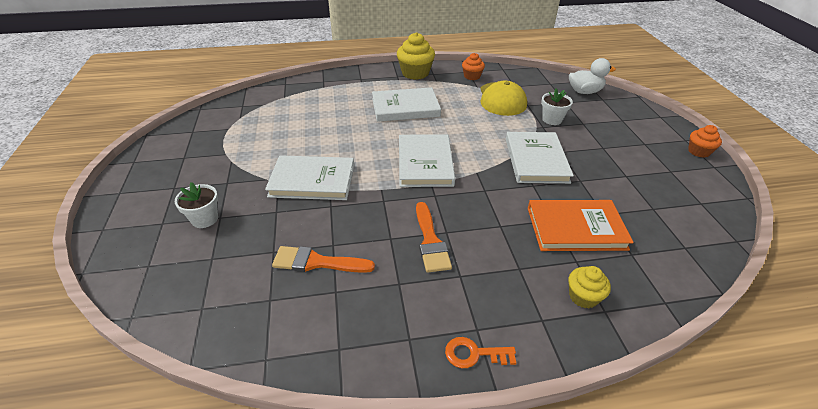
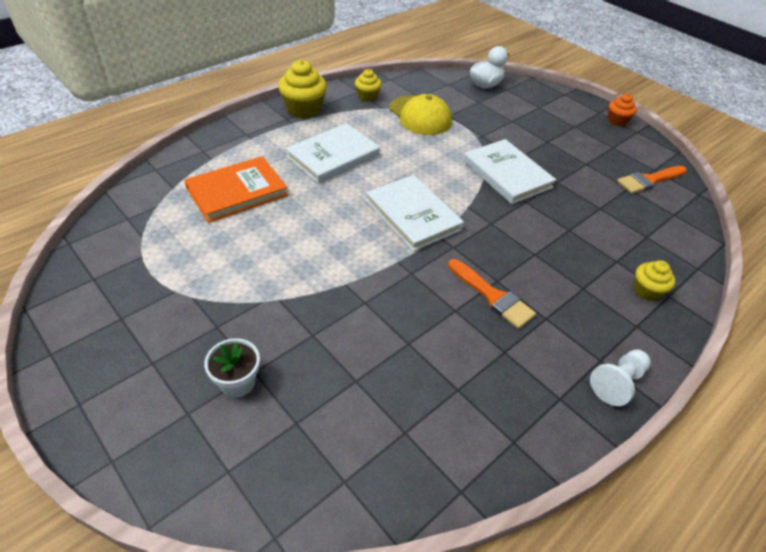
camera: 35 degrees left, 5 degrees up
(312, 181) = (317, 282): white book -> none
(317, 262) = (412, 369): orange brush -> orange brush (649, 180)
(472, 76) = (367, 96): orange cupcake -> yellow cupcake
(474, 354) = (617, 382): orange key -> white pawn
(552, 119) = (483, 125): white flower pot -> none
(576, 228) = (592, 230): orange book -> orange book (237, 192)

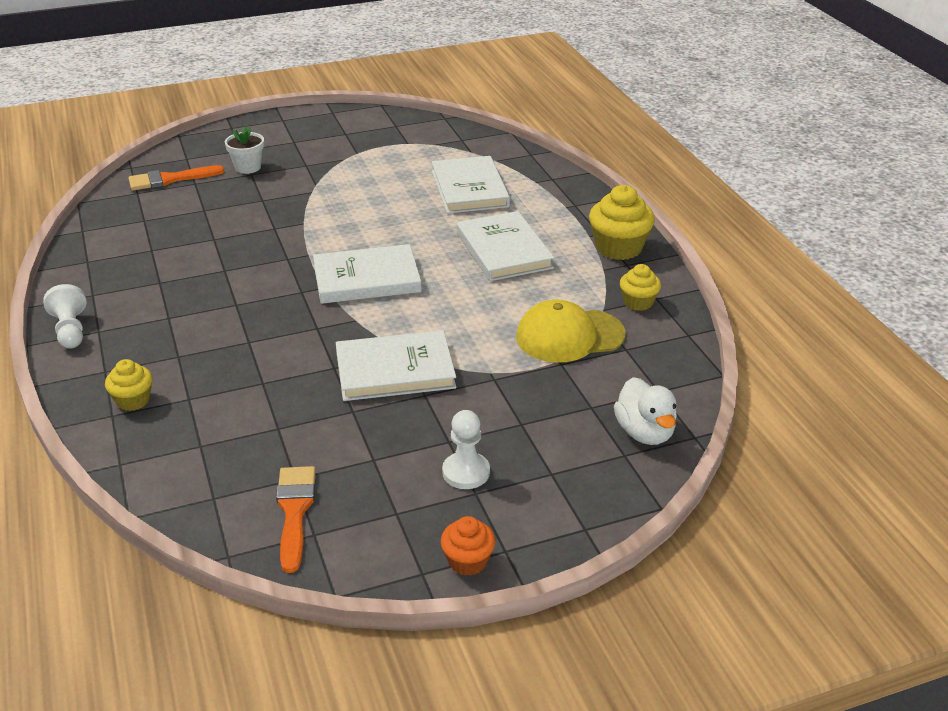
camera: 115 degrees right, 10 degrees down
(237, 192) = (469, 189): orange book -> white book
(493, 296) = (220, 295): orange brush -> orange brush (170, 179)
(564, 131) = (466, 472): none -> white pawn

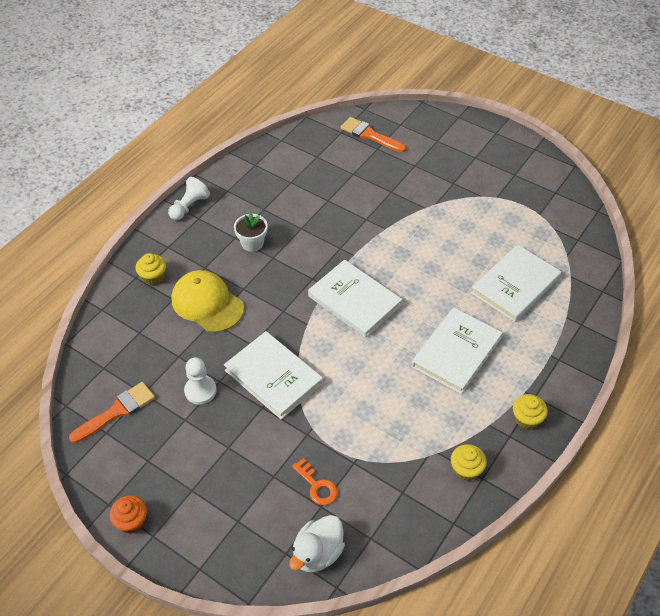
camera: 55 degrees right, 15 degrees up
(248, 167) = (420, 158): white flower pot -> white flower pot (252, 243)
(466, 472) = (206, 474): white pawn -> white pawn (200, 390)
(564, 399) = (317, 486): none -> orange key
(569, 336) = (389, 450): yellow cap -> yellow cap (207, 303)
(619, 248) = (527, 419): yellow cupcake -> yellow cupcake, size x0.59

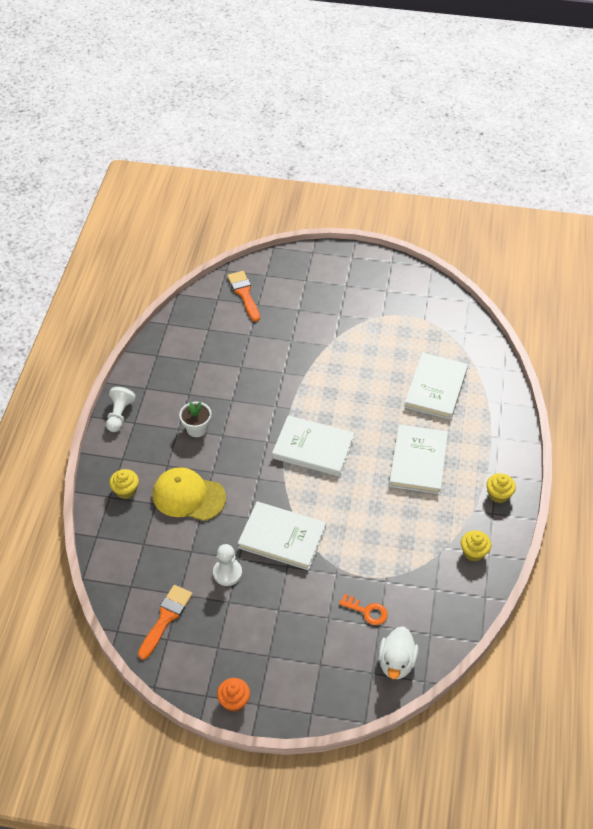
camera: 25 degrees left, 0 degrees up
(369, 135) = (244, 294): orange brush -> orange brush turned 60 degrees clockwise

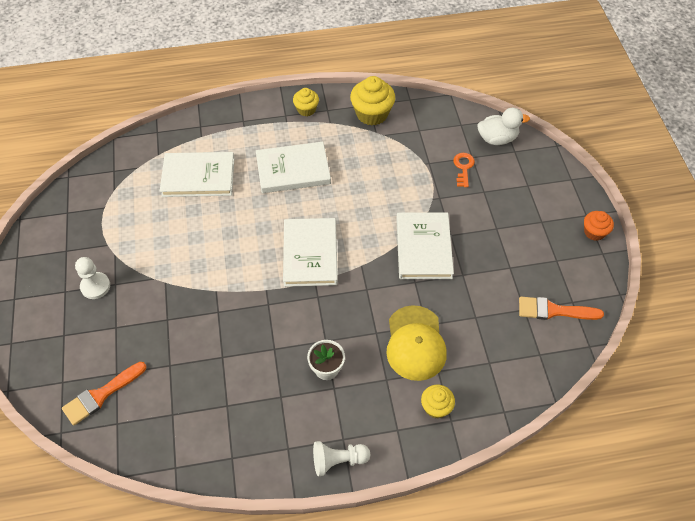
camera: 110 degrees left, 5 degrees up
(227, 573) = (482, 278): white pawn -> white pawn (95, 286)
(473, 552) = (372, 114): yellow cupcake -> yellow cupcake, size x1.69

